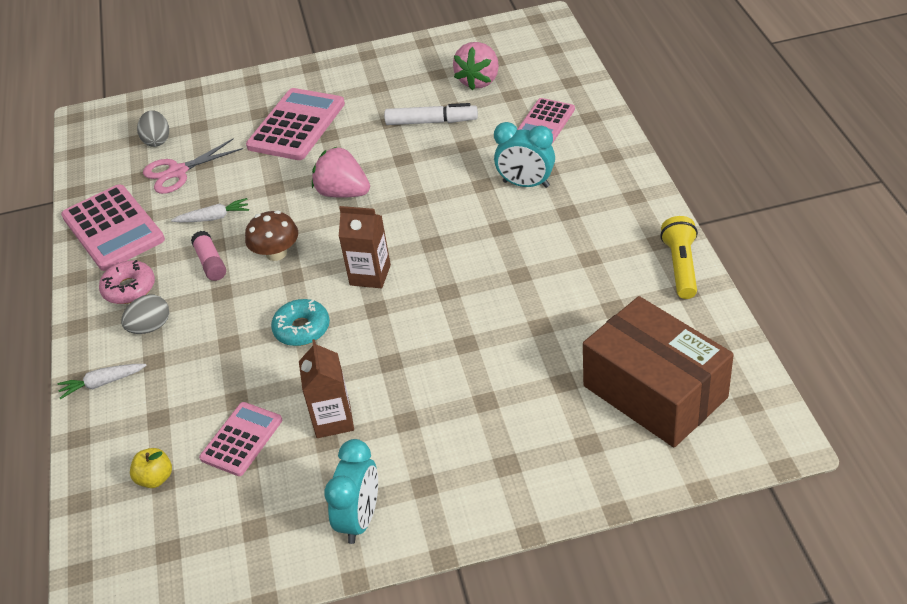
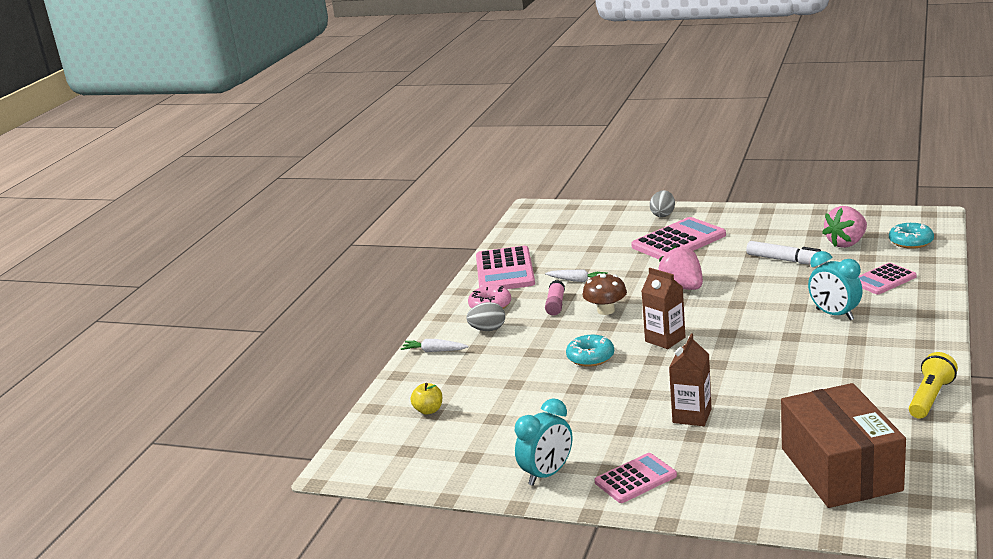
camera: 30 degrees right, 20 degrees down
(157, 140) = (571, 229): grey egg -> grey egg (663, 215)
(178, 172) = (572, 249): pink scissors -> none
(242, 439) = (501, 406): pink calculator -> pink calculator (635, 479)
(333, 420) = (572, 414): brown carton -> brown carton (692, 416)
(541, 62) = (911, 242): none -> turquoise donut

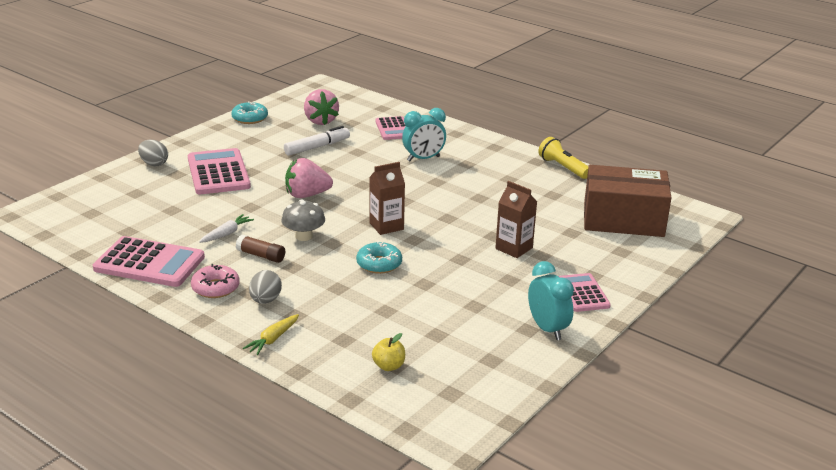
camera: 75 degrees left, 5 degrees up
(434, 351) = (273, 339): white carrot -> yellow carrot
(555, 305) = (261, 255): pink glue stick -> brown glue stick
(606, 310) = (304, 236): brown mushroom -> grey mushroom
(911, 242) = (349, 103): turquoise donut -> turquoise donut (250, 118)

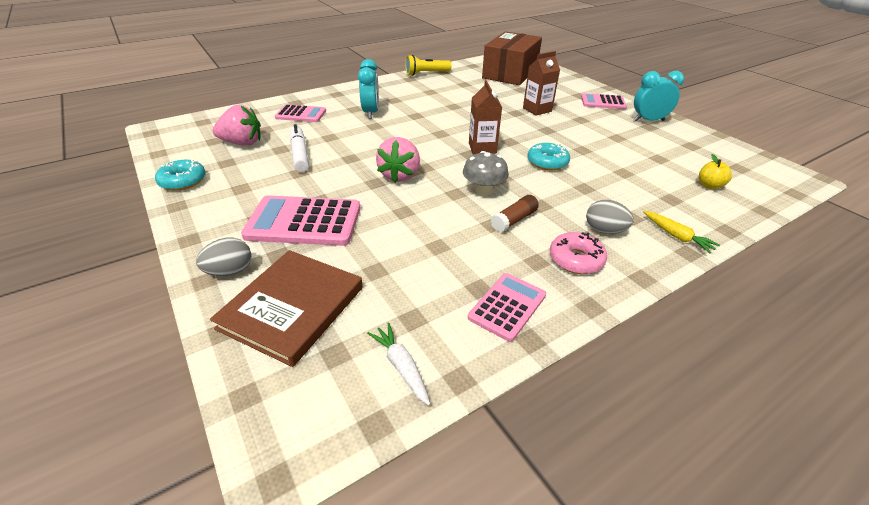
camera: 70 degrees left, 10 degrees up
(126, 191) = (292, 307): none -> brown book
(149, 263) = (507, 306): pink calculator -> pink calculator, size x0.61
(226, 234) = (458, 236): white carrot -> white carrot (401, 366)

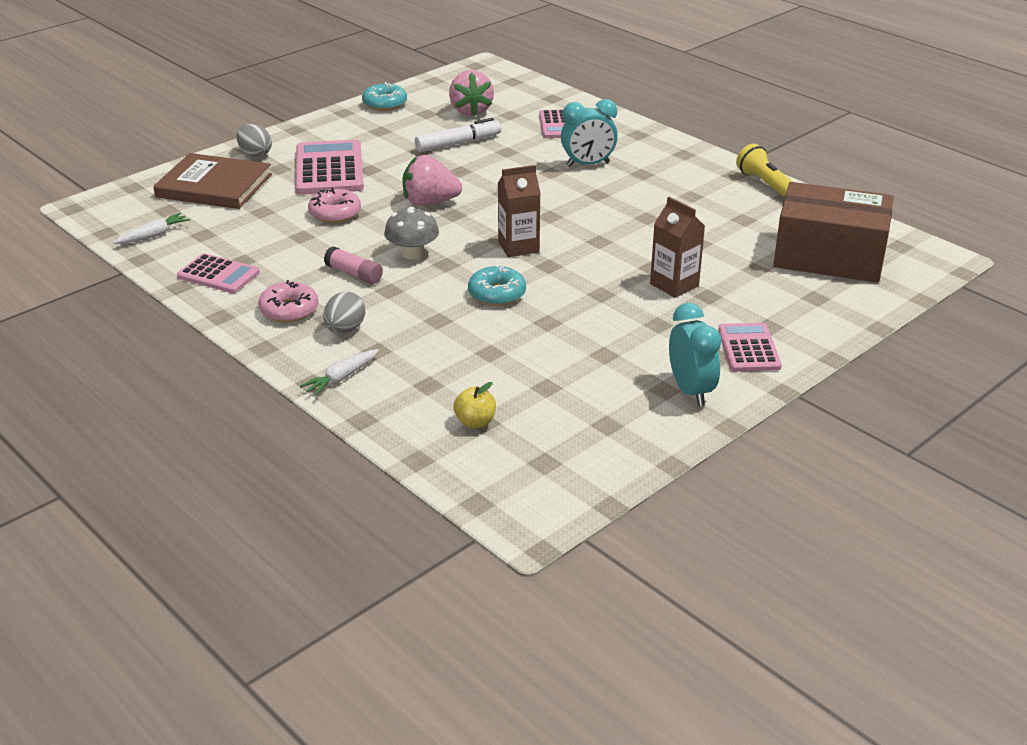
camera: 80 degrees right, 5 degrees down
(399, 223) = (335, 213): none -> pink donut
(514, 220) = (354, 274): brown glue stick -> pink glue stick
(676, 236) = (341, 378): yellow carrot -> white carrot

